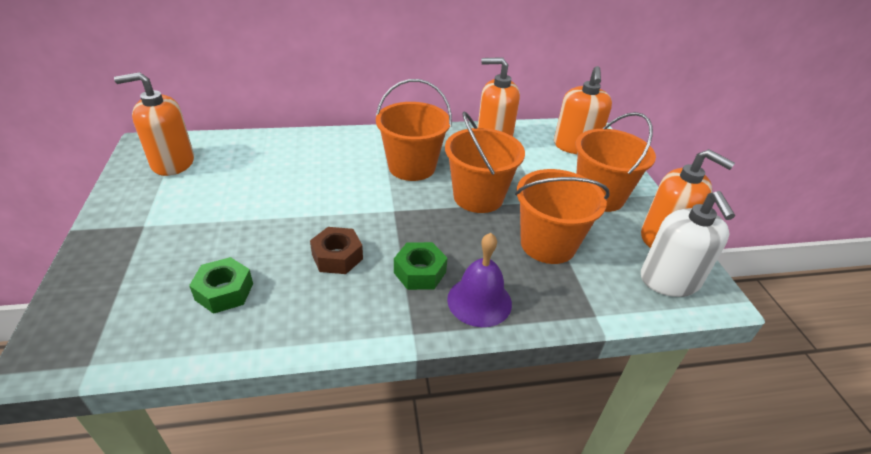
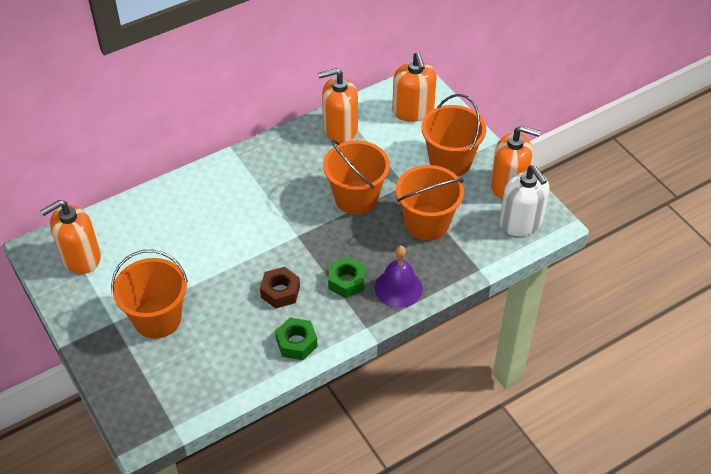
camera: 20 degrees left, 10 degrees up
(224, 291) = (220, 348): green nut -> green nut (296, 343)
(412, 167) = (286, 186): orange bucket -> orange bucket (157, 319)

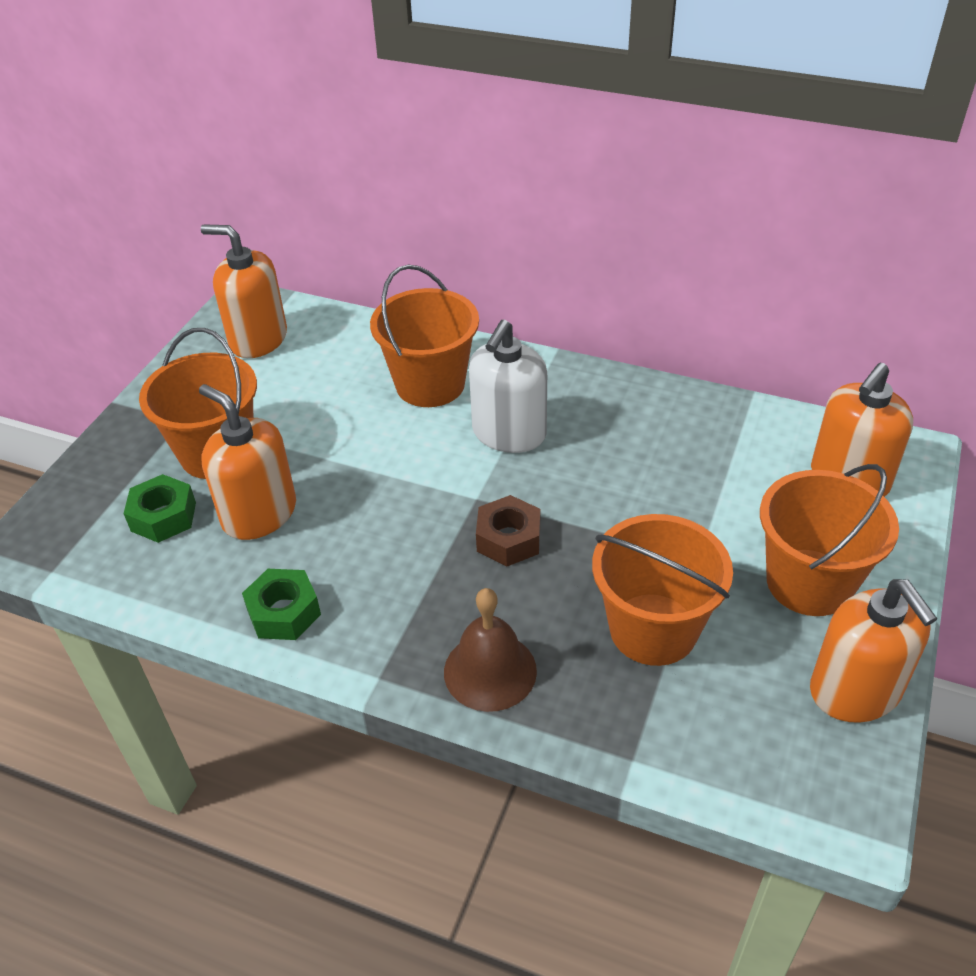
camera: 55 degrees right, 5 degrees down
(280, 292) = (361, 540): brown nut -> brown nut (508, 539)
(340, 129) = (714, 426): orange soap dispenser -> orange soap dispenser (259, 514)
(346, 281) = (444, 601): green nut -> green nut (163, 517)
(356, 198) = (610, 517): orange bucket -> orange bucket (430, 384)
(398, 288) = (490, 671): purple bell -> brown bell
(520, 222) = (796, 760): white soap dispenser -> white soap dispenser (509, 433)

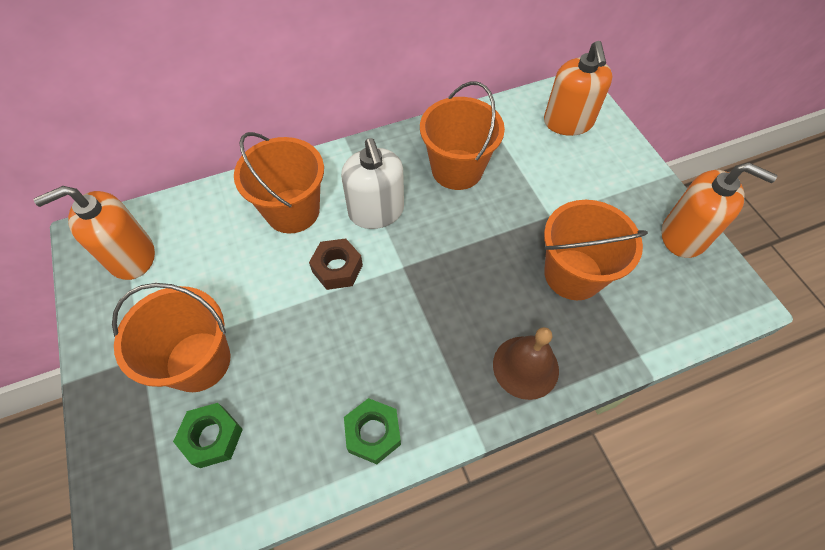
camera: 45 degrees left, 15 degrees up
(259, 514) = (280, 381): orange soap dispenser -> none
(508, 539) = (448, 279): brown nut -> brown nut (337, 268)
(809, 582) = (609, 192): orange bucket -> orange bucket (457, 169)

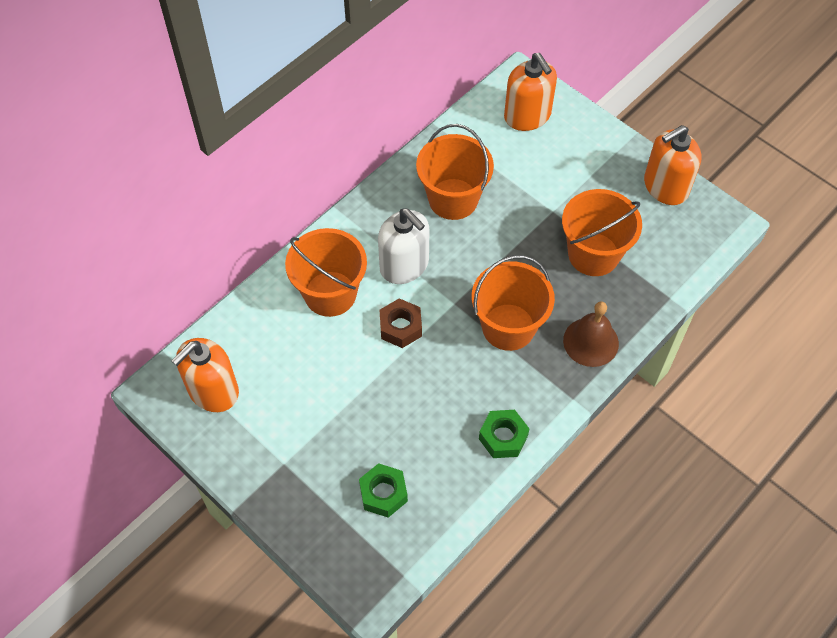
camera: 25 degrees left, 0 degrees up
(198, 361) = (333, 446): orange bucket -> orange bucket (508, 327)
(684, 236) = (665, 187): orange soap dispenser -> orange soap dispenser turned 150 degrees clockwise

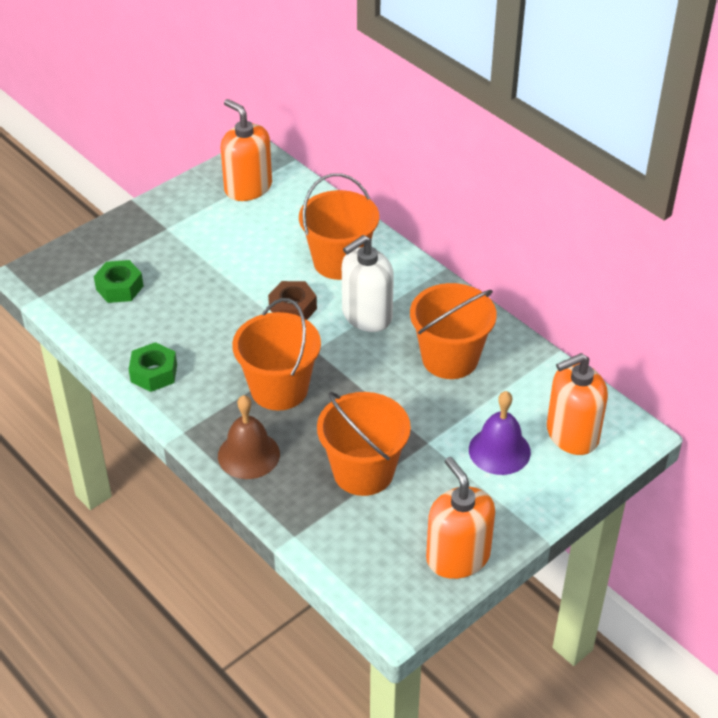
camera: 95 degrees right, 15 degrees down
(553, 162) = (499, 450): none -> purple bell

